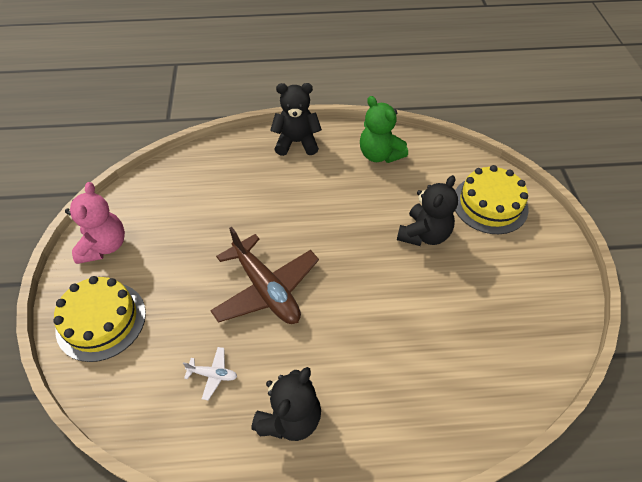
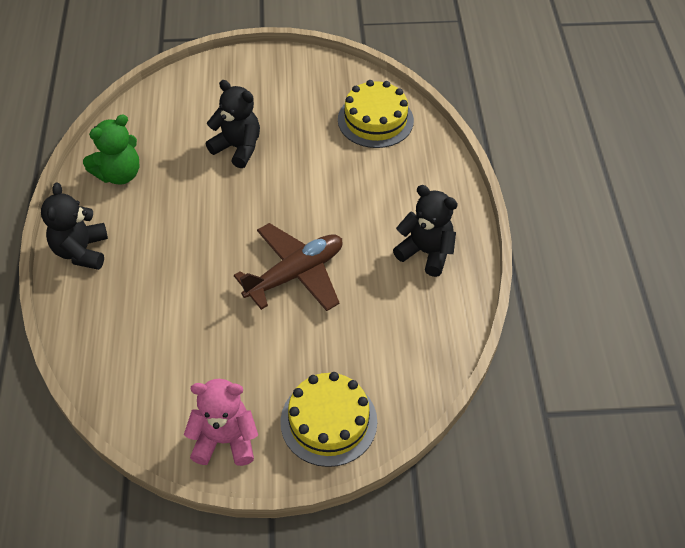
camera: 90 degrees left, 0 degrees up
(213, 374) = (388, 312): white plane -> none
(489, 204) = (205, 96): yellow cake -> yellow cake (375, 120)

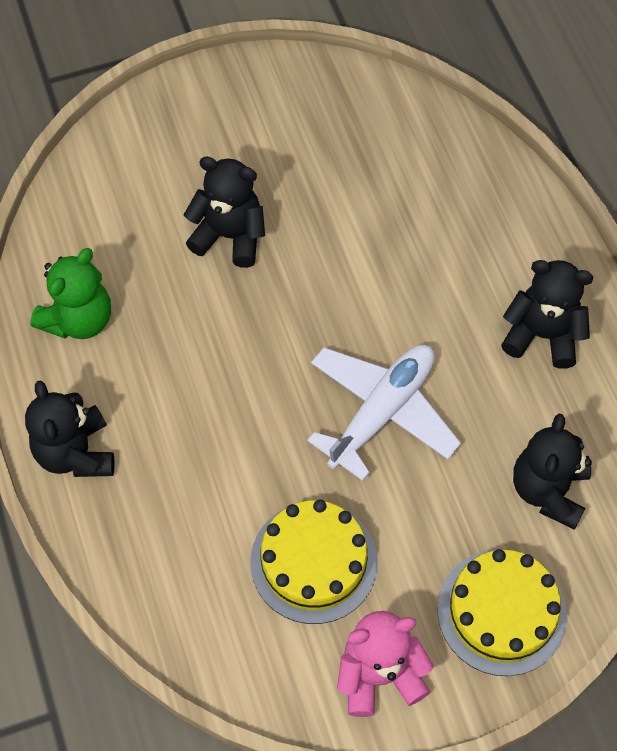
camera: 15 degrees left, 10 degrees up
(295, 274) = (381, 412): brown plane -> white plane
(375, 120) = (404, 145): yellow cake -> yellow cake (313, 562)
(393, 351) = (548, 490): none -> black teddy bear

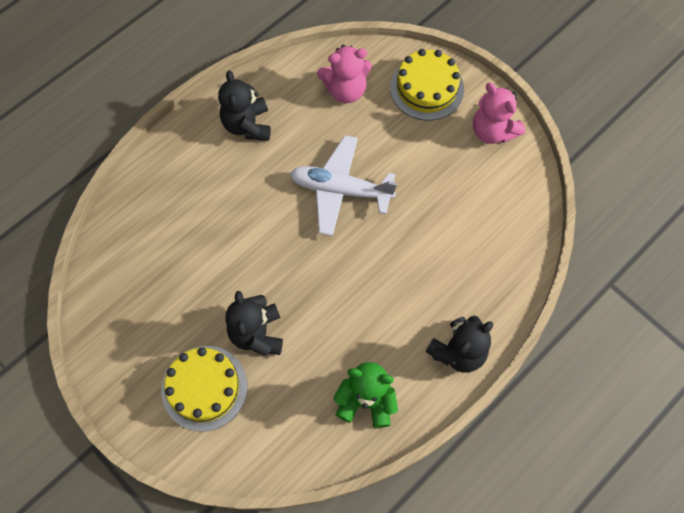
camera: 115 degrees left, 5 degrees up
(313, 562) = (450, 187): yellow cake -> yellow cake (204, 387)
(548, 490) = (345, 90): black teddy bear -> pink teddy bear

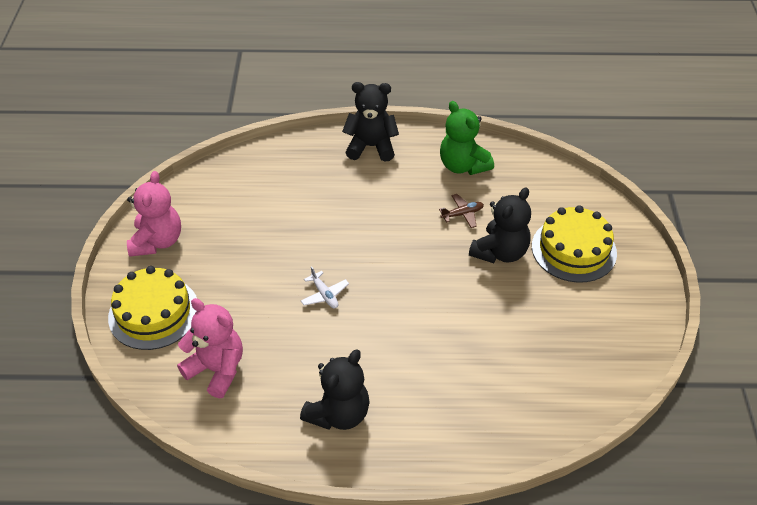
camera: 135 degrees left, 20 degrees down
(318, 345) = (462, 214): none -> brown plane
(341, 190) = (324, 294): white plane -> white plane, size x0.42

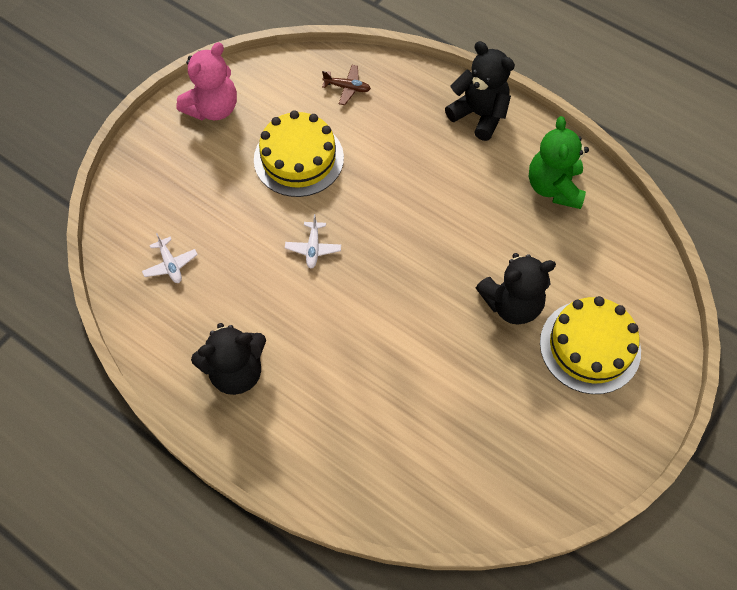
camera: 35 degrees right, 15 degrees up
(154, 313) = (160, 178): yellow cake -> yellow cake (298, 158)
(217, 369) = (170, 264): pink teddy bear -> white plane
(462, 214) = (509, 241): brown plane -> brown plane (347, 88)

